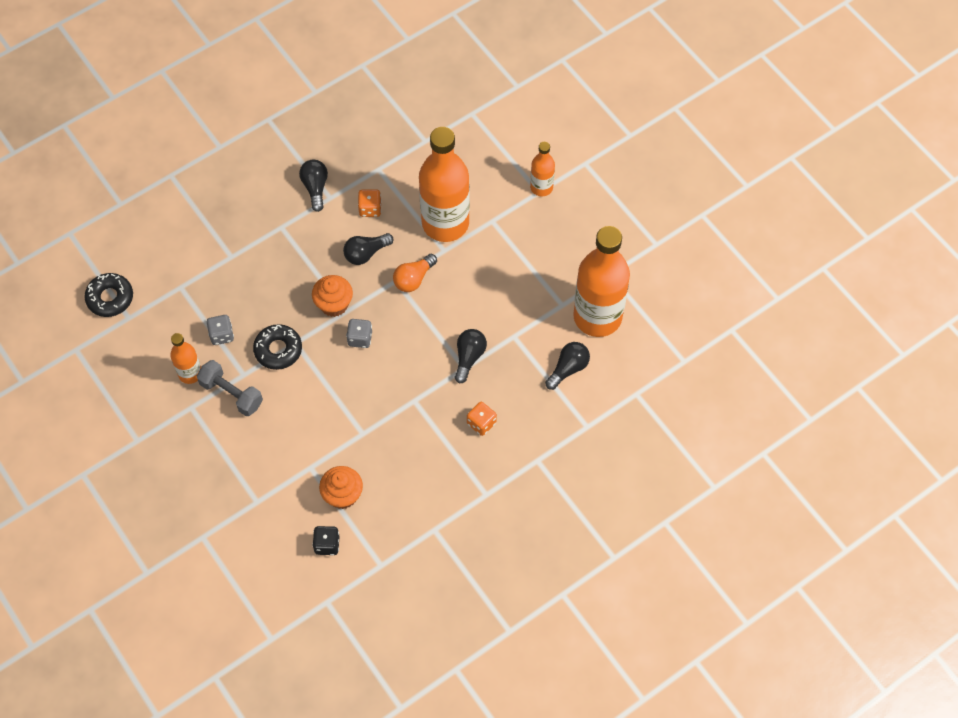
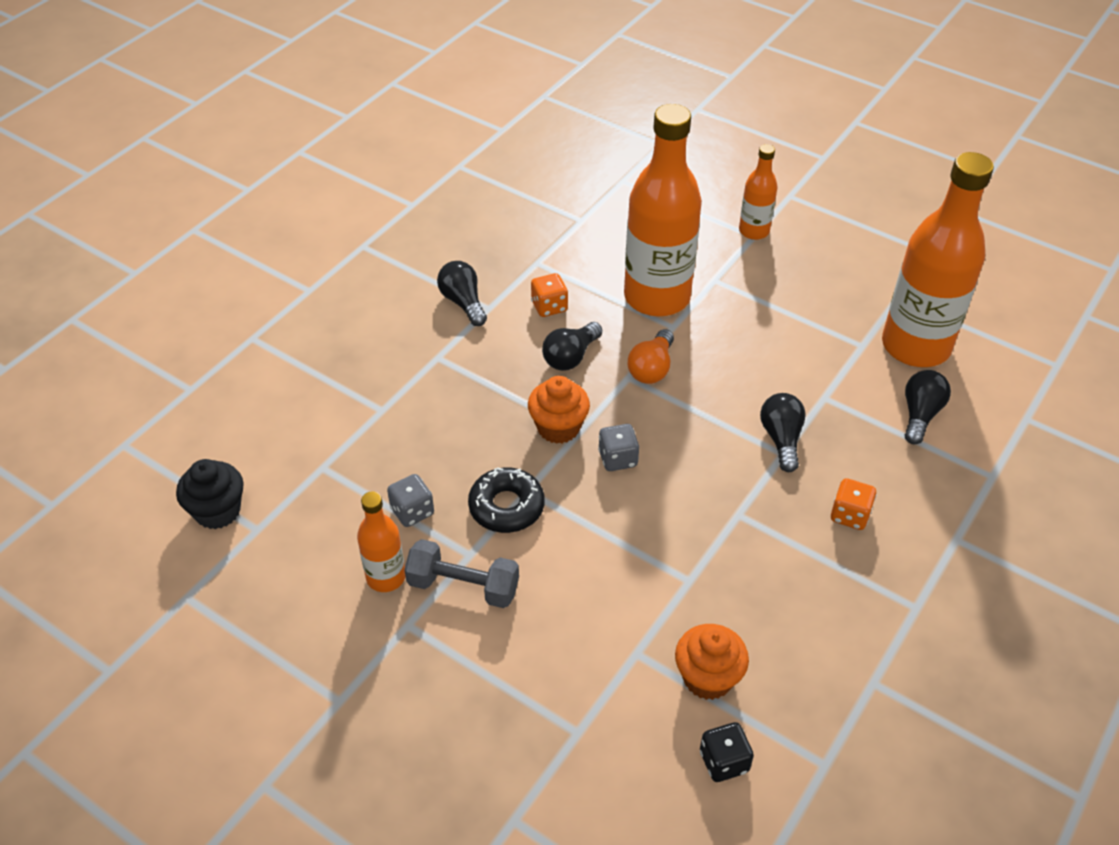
camera: 20 degrees left, 15 degrees down
(110, 298) = (218, 511): black donut -> black cupcake

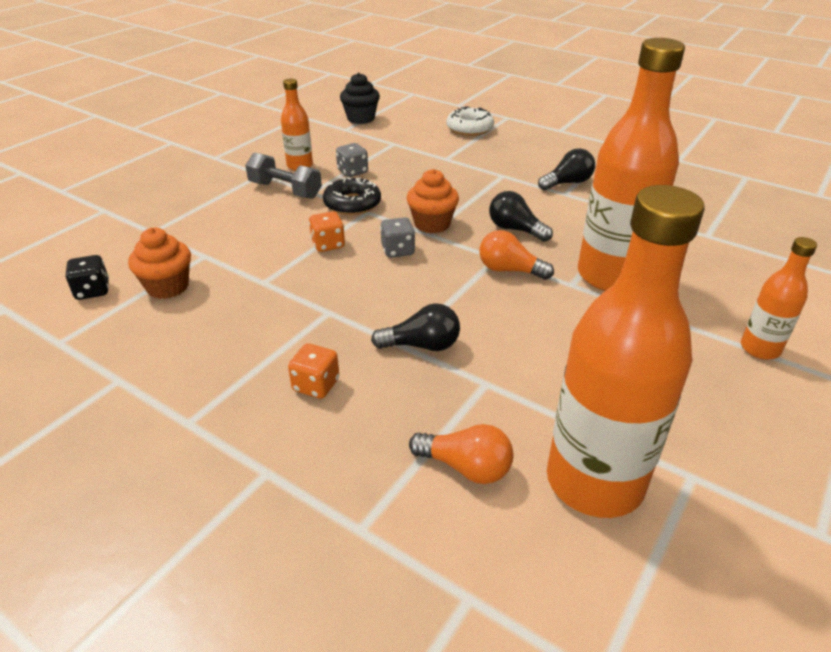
camera: 90 degrees right, 10 degrees down
(285, 380) = (469, 128): none -> white donut
(463, 586) = (285, 190): grey dumbbell -> grey dumbbell turned 75 degrees counterclockwise
(549, 307) = (576, 219): orange dice -> orange dice (328, 244)
(920, 414) = (466, 467): black light bulb -> orange light bulb

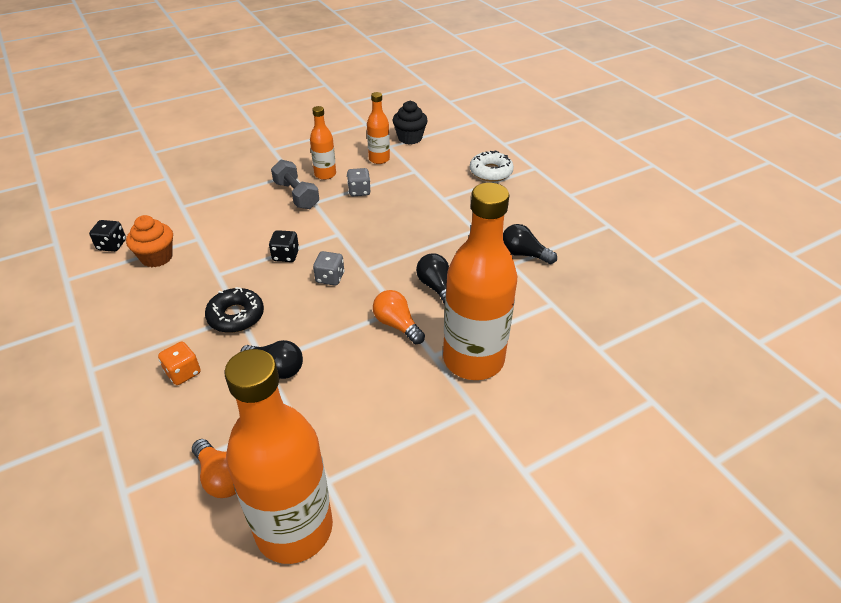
camera: 25 degrees right, 5 degrees up
(328, 244) = (286, 256): orange dice -> black dice
(352, 204) = (333, 223): black donut -> black donut (236, 316)
(432, 224) = (376, 261): orange cupcake -> none
(567, 183) = (523, 254): black light bulb -> black light bulb turned 150 degrees counterclockwise
(760, 348) = (531, 475): orange bottle -> orange bottle (379, 159)

